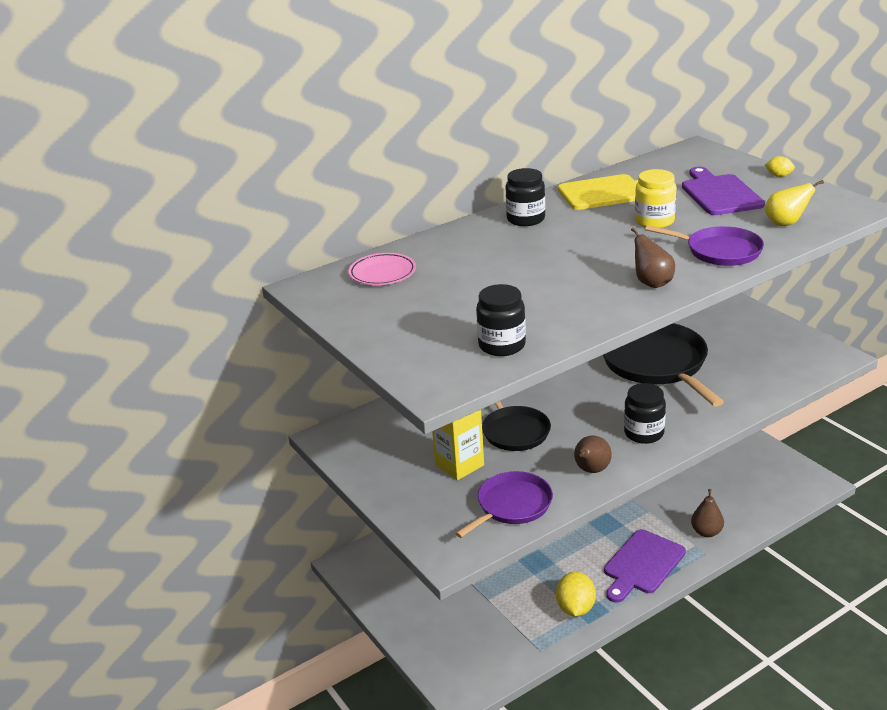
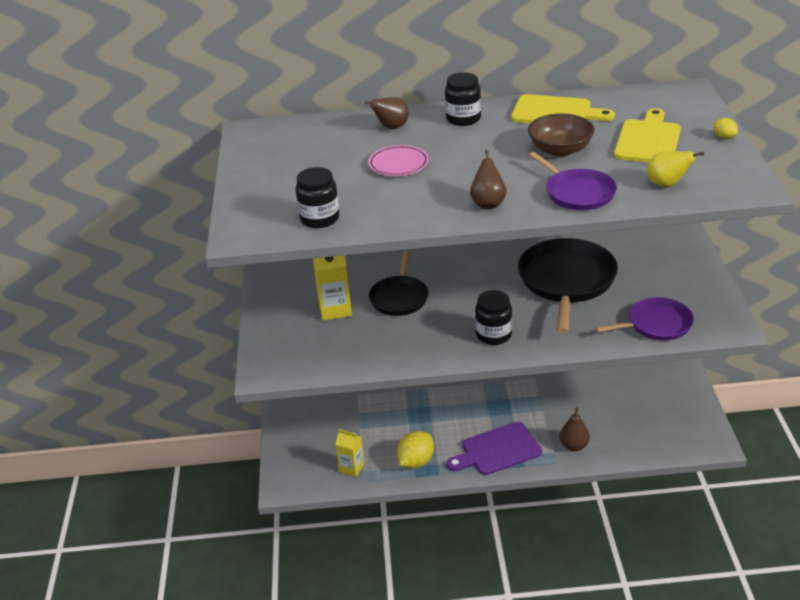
camera: 30 degrees right, 5 degrees up
(382, 273) = (309, 134): pink plate -> pink plate (398, 164)
(512, 505) = (340, 353): purple pan -> purple pan (656, 324)
(516, 642) = (351, 468): none -> yellow carton
(591, 470) = (423, 349): brown pear -> brown pear (391, 127)
(654, 221) = (560, 150): yellow jar -> brown bowl
(720, 194) = (648, 140): purple cutting board -> yellow cutting board

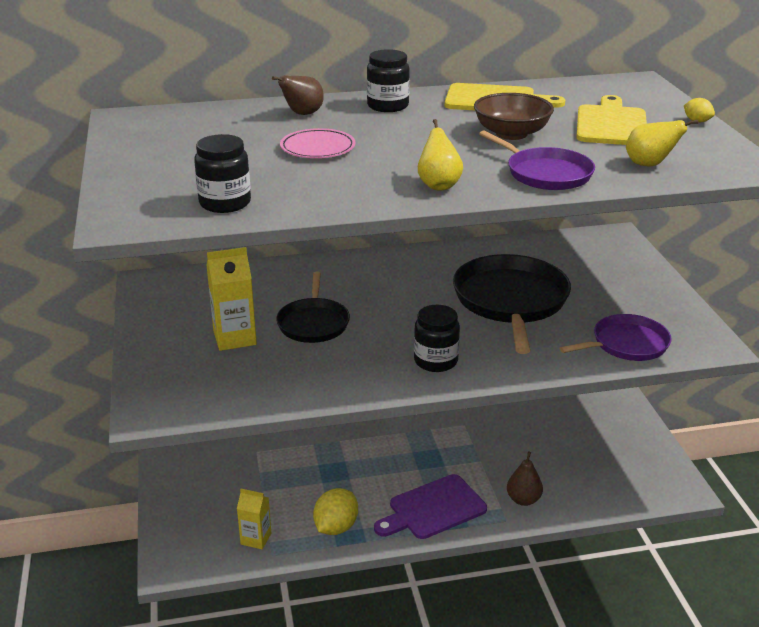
camera: 10 degrees left, 5 degrees down
(488, 203) = (438, 185): brown pear -> yellow pear

